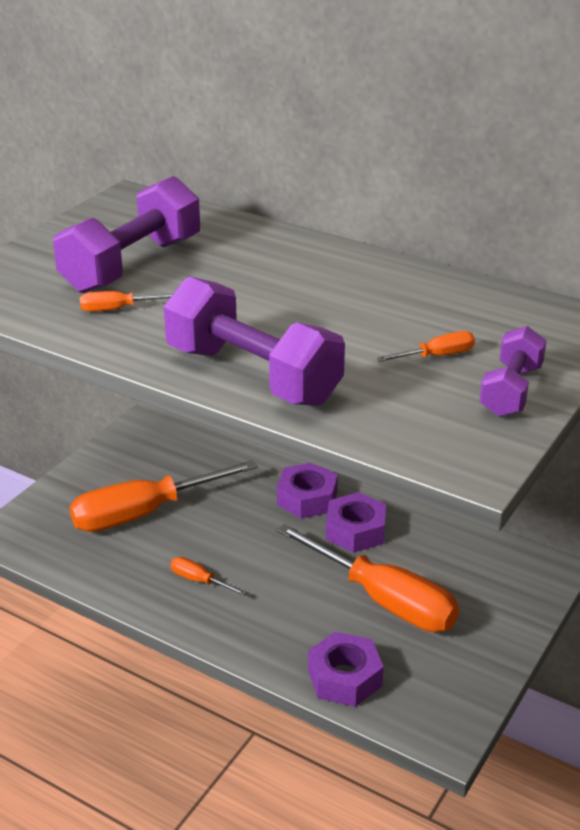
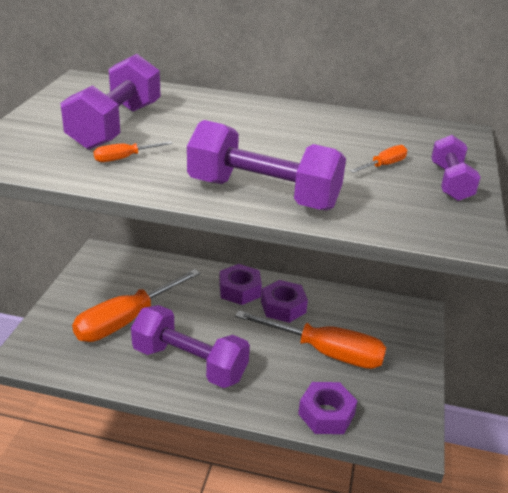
camera: 20 degrees left, 0 degrees up
(199, 581) = (189, 363): orange screwdriver -> purple dumbbell

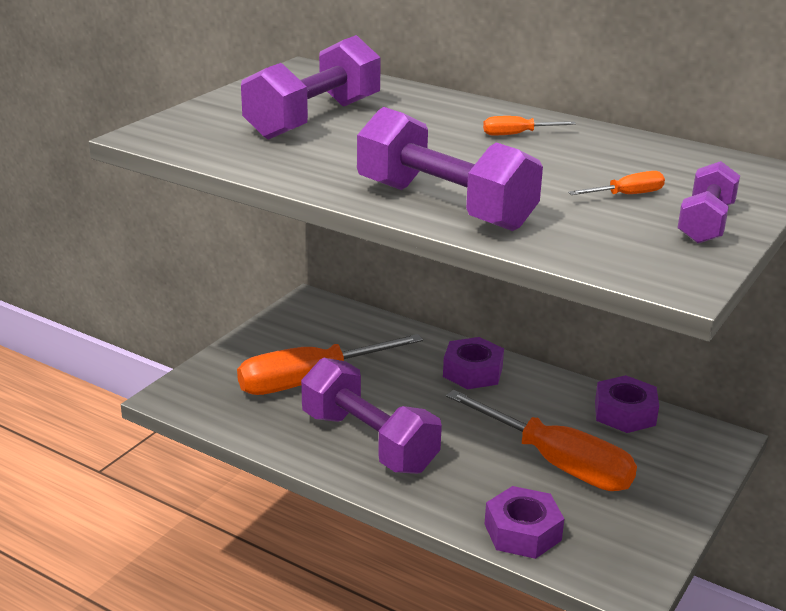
camera: 20 degrees right, 5 degrees down
(124, 158) = (303, 152): orange screwdriver -> orange screwdriver (517, 134)
(283, 307) = (523, 401): purple nut -> purple nut (624, 413)

